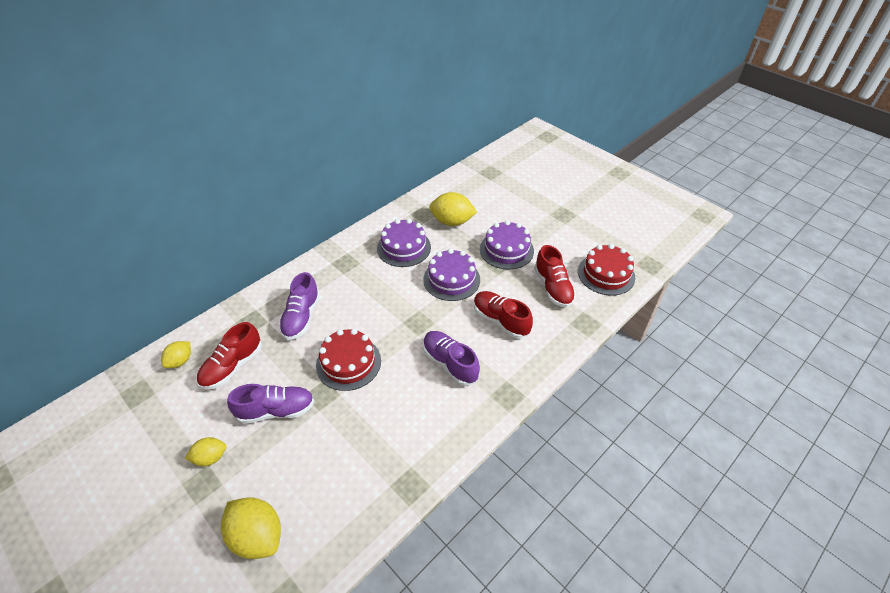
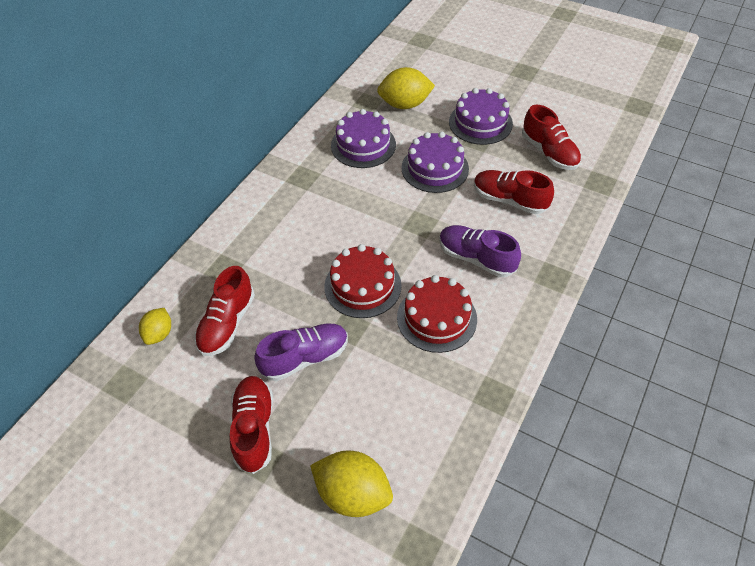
camera: 15 degrees left, 5 degrees up
(210, 457) = (254, 428): yellow lemon -> red shoe
(301, 317) = (282, 249): purple shoe -> none
(606, 274) = (598, 126): red cake -> red cake (436, 318)

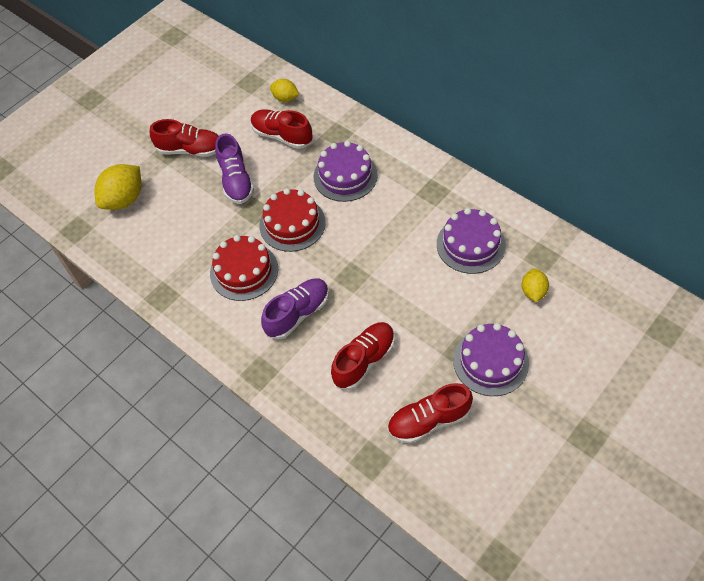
camera: 105 degrees right, 5 degrees up
(405, 104) = (533, 291): yellow lemon -> yellow lemon, size x0.58
(435, 168) = (424, 302): purple cake -> purple cake (345, 176)

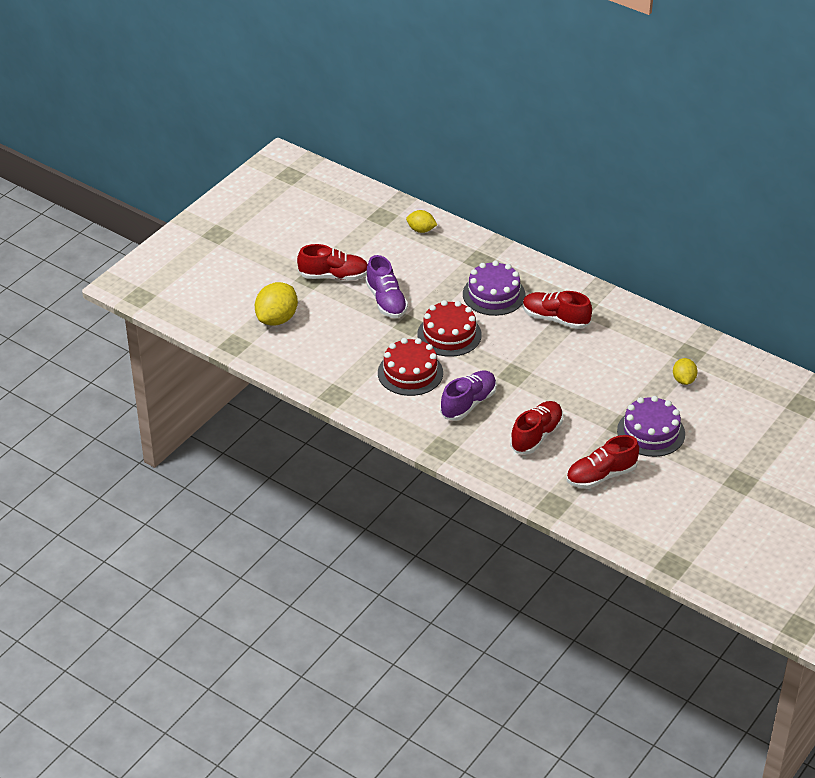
camera: 10 degrees left, 15 degrees down
(282, 136) = (424, 262): red shoe -> red shoe (555, 319)
(470, 244) = (622, 346): purple cake -> none

